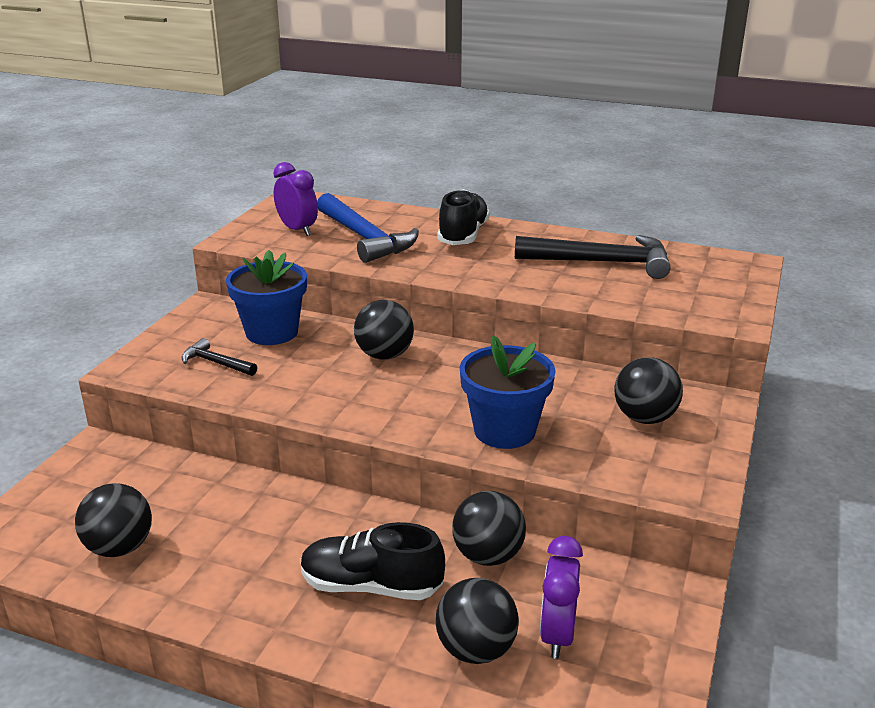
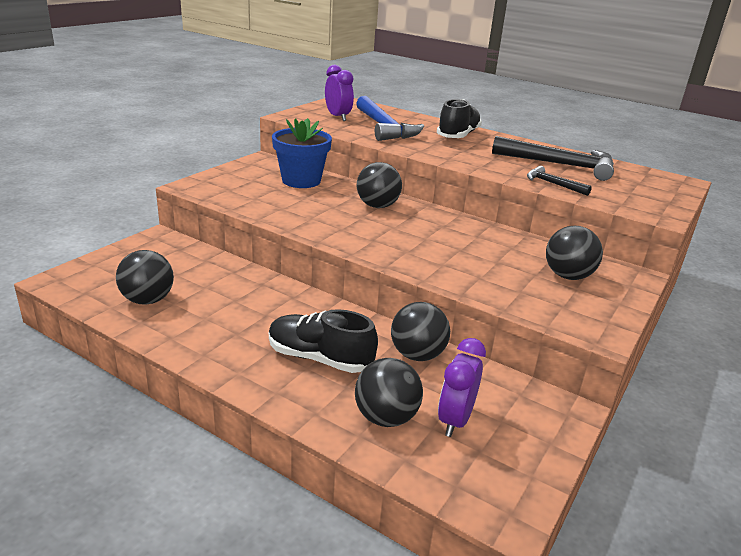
camera: 10 degrees right, 0 degrees up
(216, 363) = (254, 192): black hammer -> black hammer (552, 184)
(504, 431) = (452, 266): blue flower pot -> none

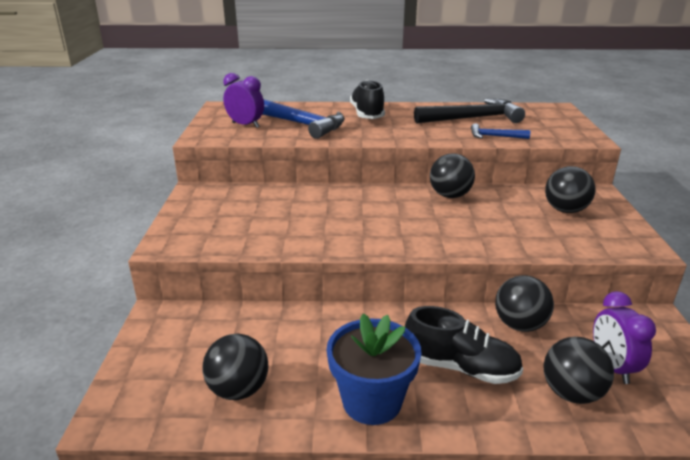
camera: 30 degrees left, 0 degrees up
(301, 181) = (262, 200): blue flower pot -> blue flower pot (372, 401)
(320, 358) = (460, 367): black shoe -> black shoe turned 150 degrees counterclockwise
(377, 206) = (360, 201): black ball -> black ball (450, 195)
(552, 184) = (494, 136): black hammer -> blue hammer

